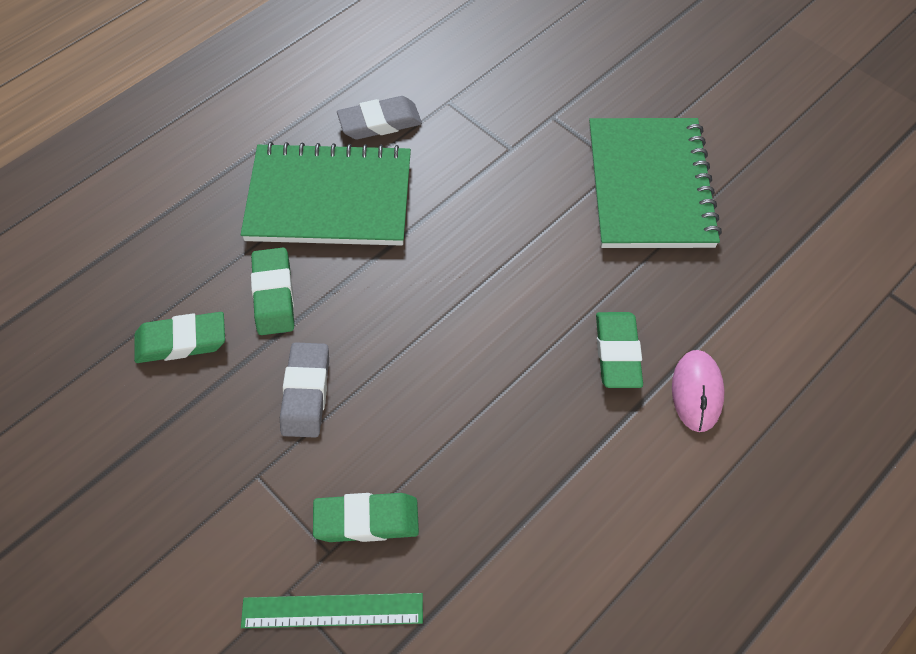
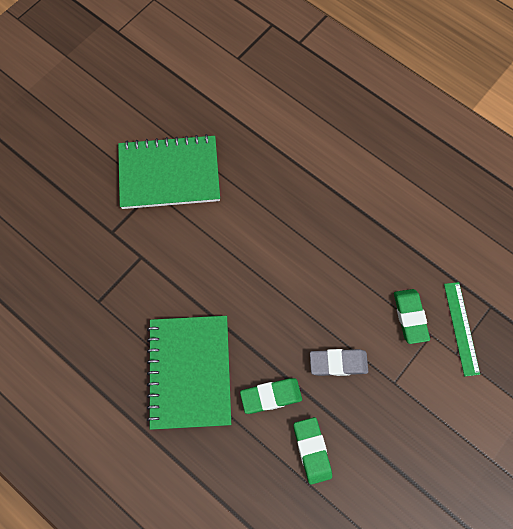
camera: 95 degrees left, 10 degrees up
(380, 122) = (119, 347): grey eraser -> none
(617, 353) = (290, 192): green eraser -> none
(697, 392) = (310, 153): pink mouse -> none

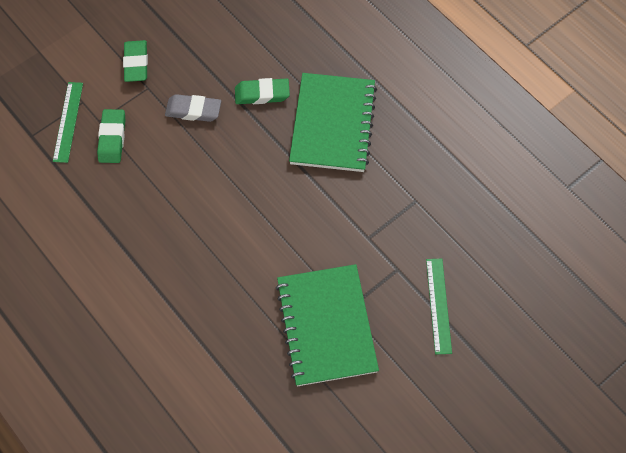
camera: 170 degrees left, 5 degrees down
(73, 206) = (438, 305): none -> green ruler
(169, 174) = (326, 326): green notebook -> green notebook turned 75 degrees clockwise
(312, 451) = (236, 49): green eraser -> green eraser (136, 63)

